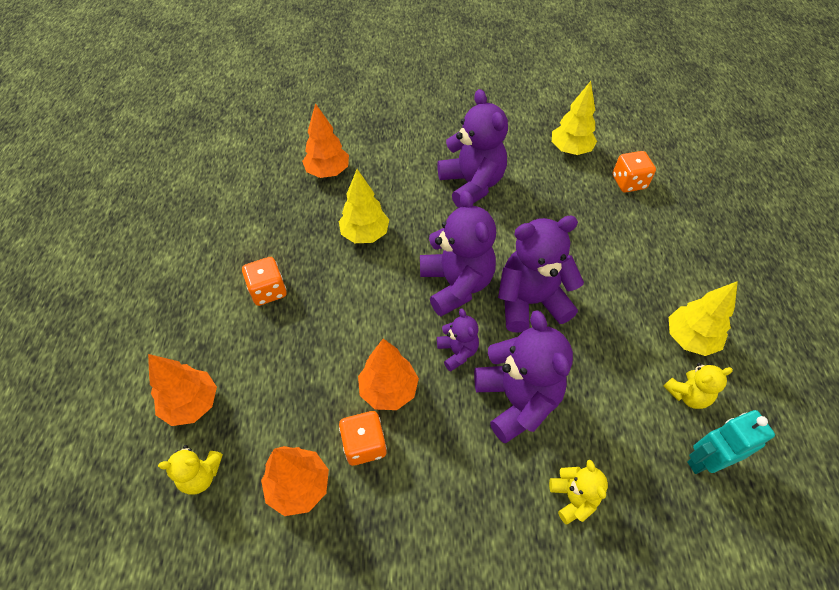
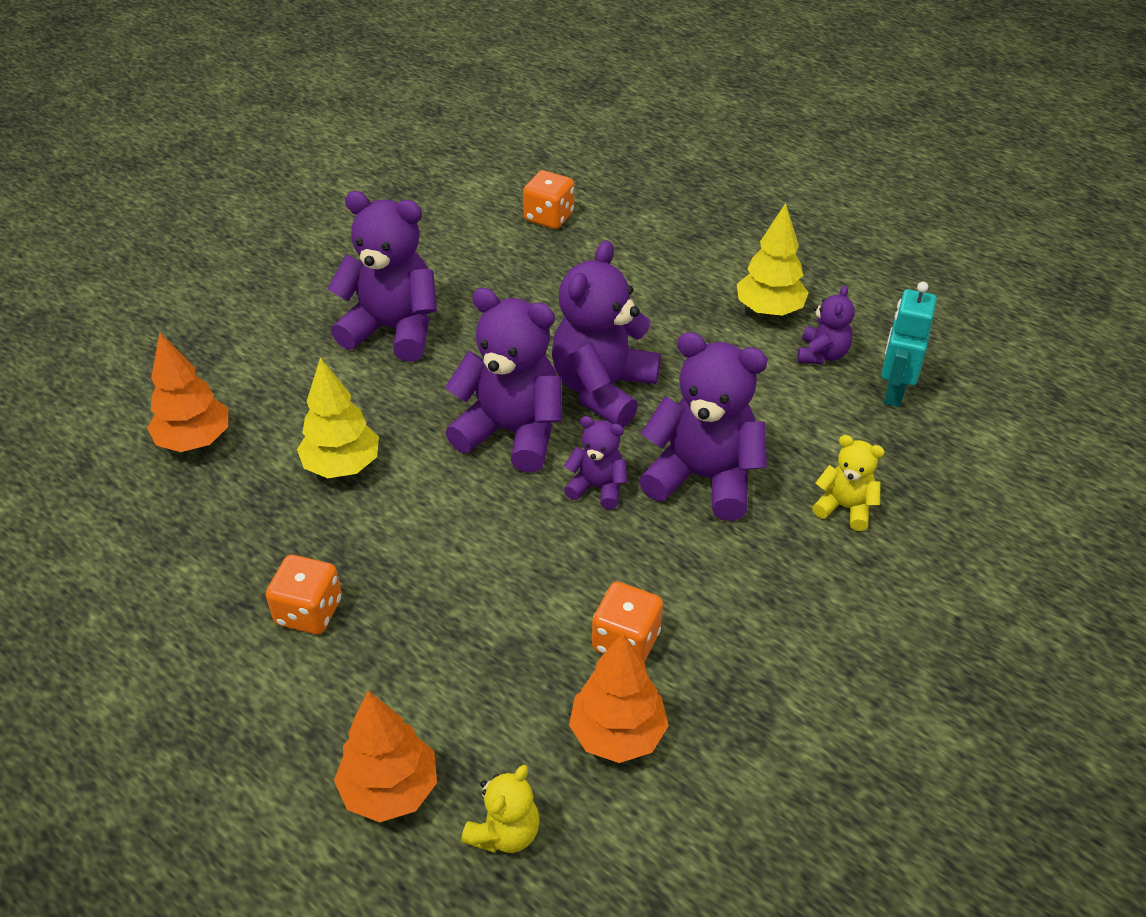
camera: 50 degrees left, 10 degrees down
(388, 390) = (581, 577): orange tree -> none
(570, 150) = (451, 225): yellow tree -> none
(687, 394) = (822, 354): yellow teddy bear -> purple teddy bear

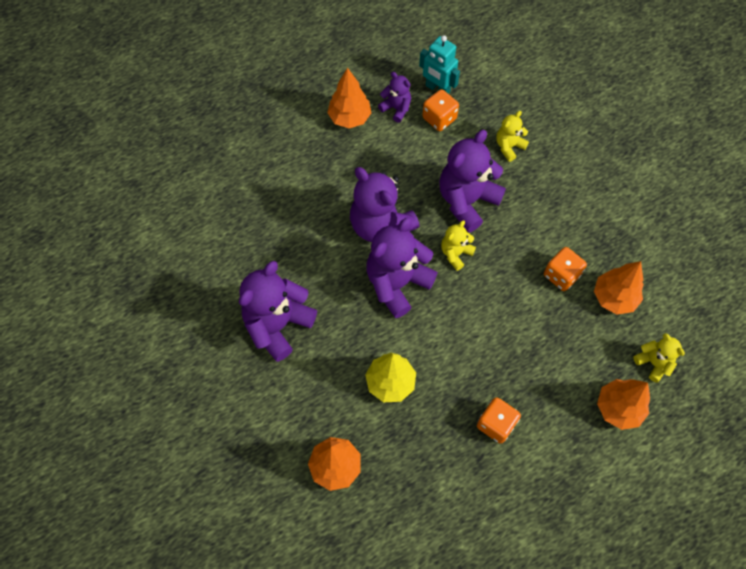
camera: 70 degrees left, 20 degrees up
(549, 217) = (205, 201): orange dice -> orange dice (439, 118)
(597, 487) = (455, 253): purple teddy bear -> yellow teddy bear
(769, 310) = (349, 118): yellow tree -> orange tree

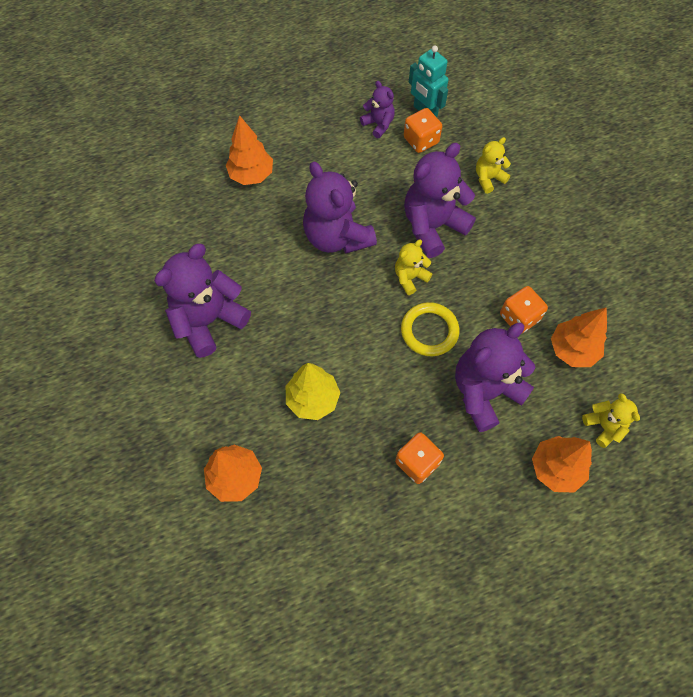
camera: 10 degrees right, 0 degrees up
(349, 118) = (328, 127): orange tree -> orange tree (251, 175)
(397, 283) = (342, 298): purple teddy bear -> purple teddy bear (485, 392)
(483, 301) = (429, 331): none -> yellow ring

